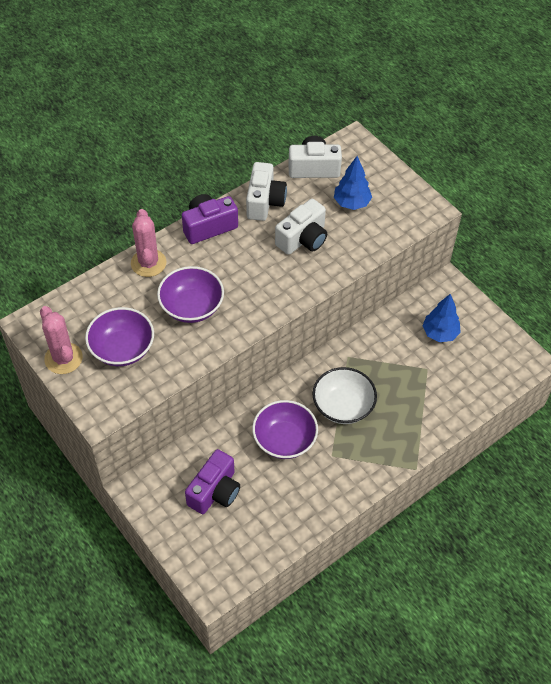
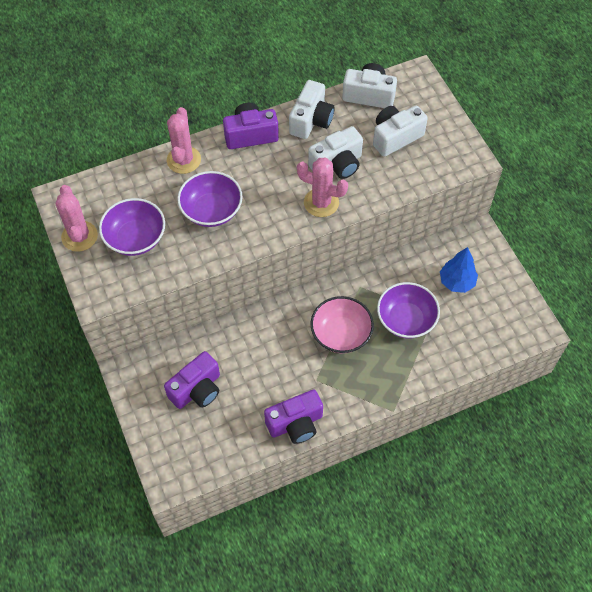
camera: 15 degrees right, 5 degrees up
(284, 440) = (276, 354): purple bowl -> purple bowl (406, 320)
(298, 278) = (321, 203): none -> pink cactus
(324, 503) = (295, 424): none -> purple camera
(343, 406) = (341, 334): white bowl -> pink bowl
(351, 203) = (395, 137): blue tree -> white camera

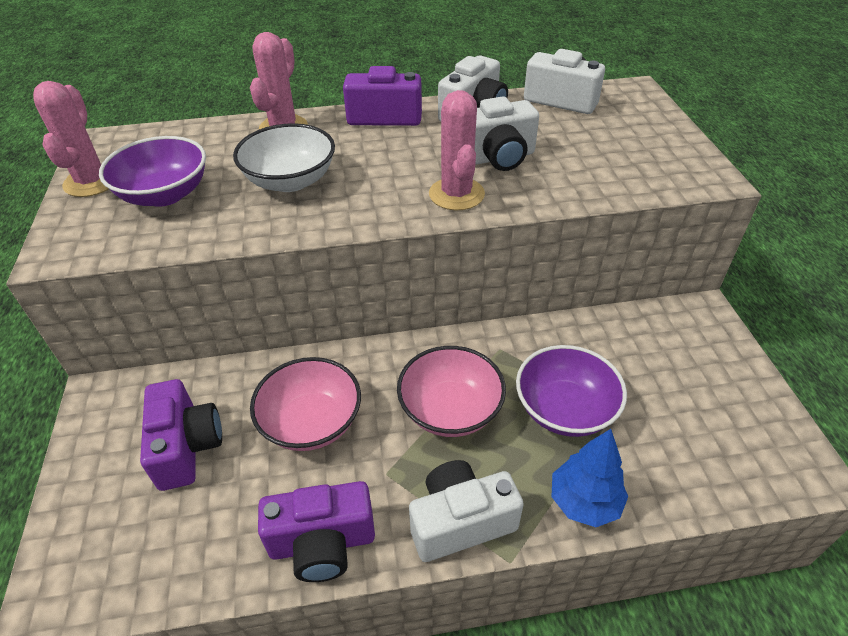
camera: 15 degrees right, 15 degrees down
(197, 389) = (187, 446): purple camera -> purple camera turned 75 degrees counterclockwise
(211, 210) = (290, 181): purple bowl -> white bowl
(263, 359) = (311, 422): none -> pink bowl
(321, 203) = (456, 194): pink cactus -> pink cactus turned 45 degrees clockwise
(395, 137) = (591, 142): white camera -> white camera (460, 522)
(456, 282) = (660, 370): blue tree -> blue tree (584, 502)

